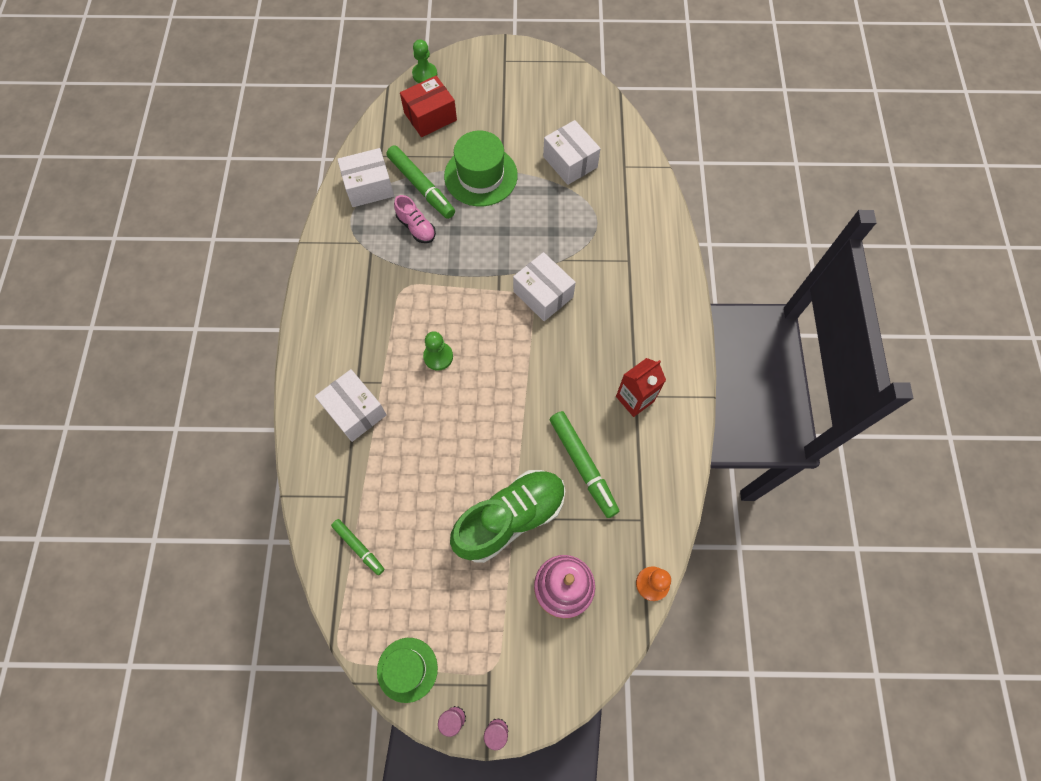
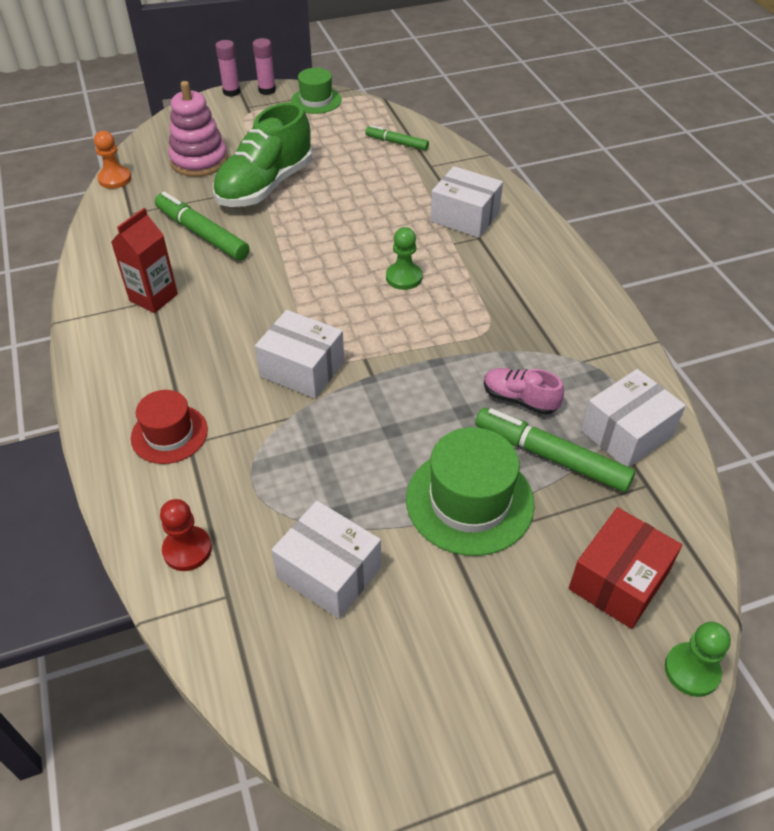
camera: 160 degrees right, 20 degrees down
(640, 195) = (187, 550): none -> red pawn
(640, 271) = (169, 434): none -> red hat

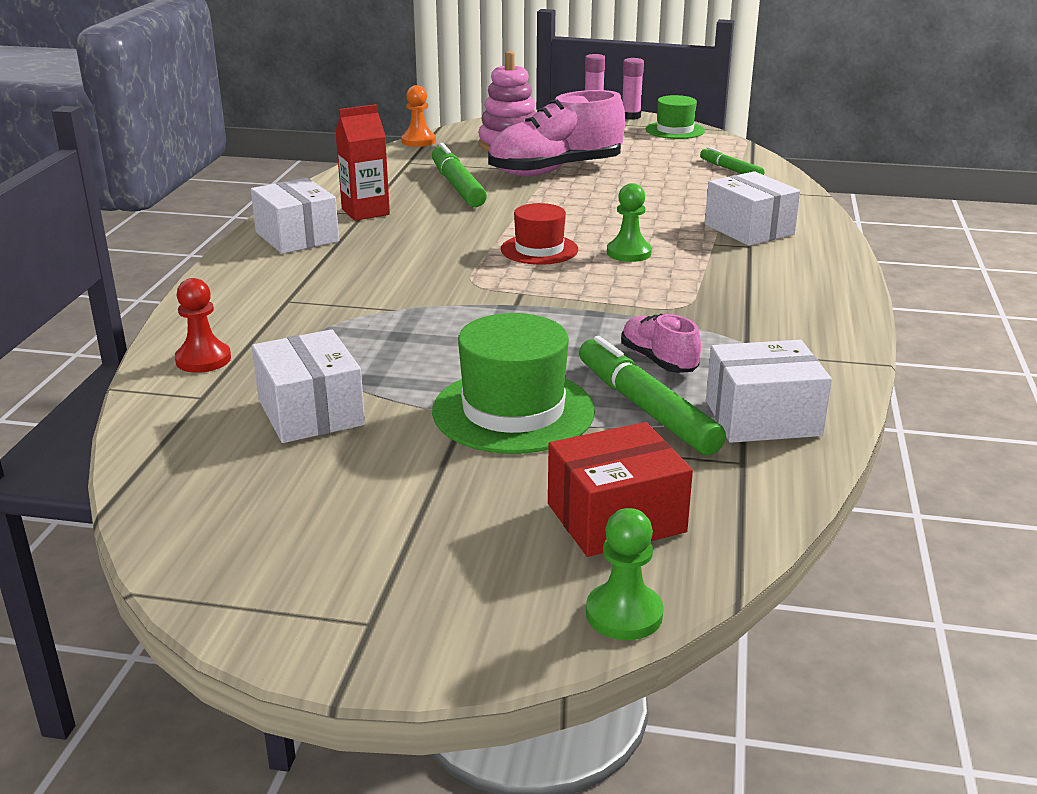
camera: 30 degrees right, 20 degrees down
(169, 434) = (276, 290): red hat -> red hat (539, 249)
(265, 186) = (555, 171): green shoe -> pink shoe
(302, 369) = (449, 284): white box -> white box (297, 237)

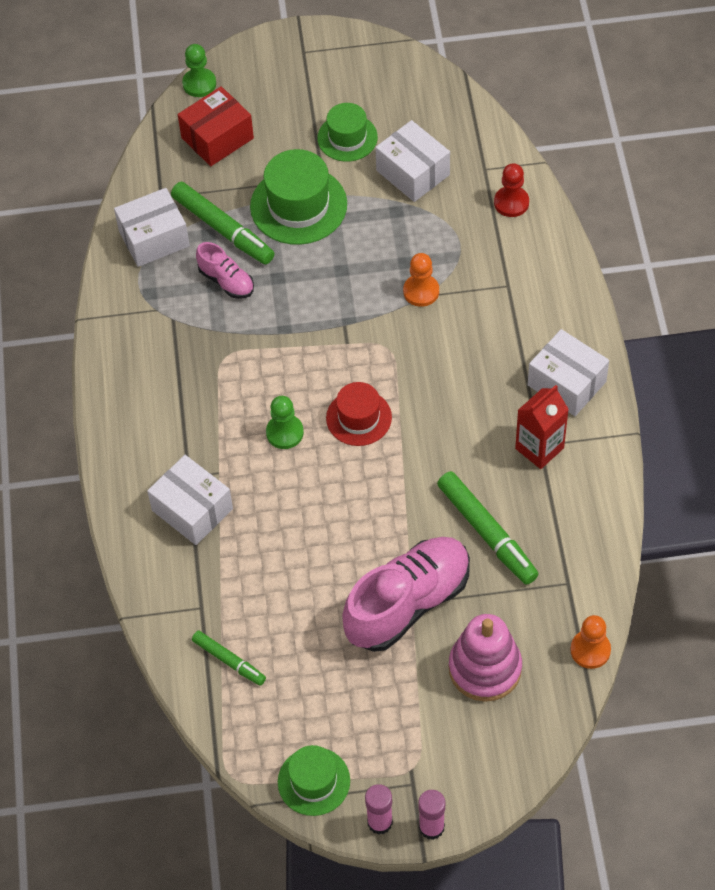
camera: 165 degrees right, 30 degrees up
(381, 471) = (347, 138): none -> green hat
(398, 312) = (421, 291): none -> orange pawn

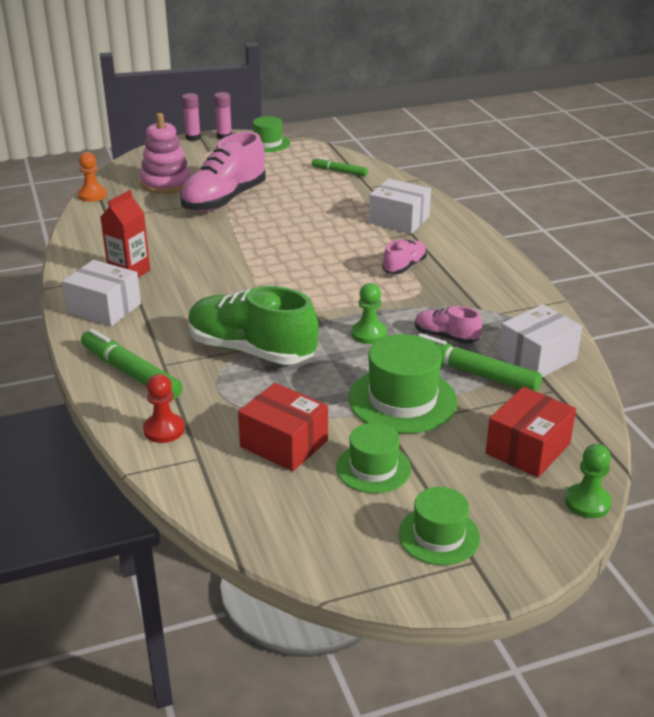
camera: 165 degrees right, 25 degrees down
(223, 406) = (404, 267): none -> pink shoe
(284, 432) = (346, 259): green pawn -> green pawn (369, 334)
(319, 73) = (439, 535): none -> green hat
(359, 418) = (287, 272): red hat -> none
(412, 173) = (284, 443): white box -> red box
(421, 291) = (251, 350): orange pawn -> green shoe
(487, 533) = (170, 231): green marker -> green marker (131, 373)

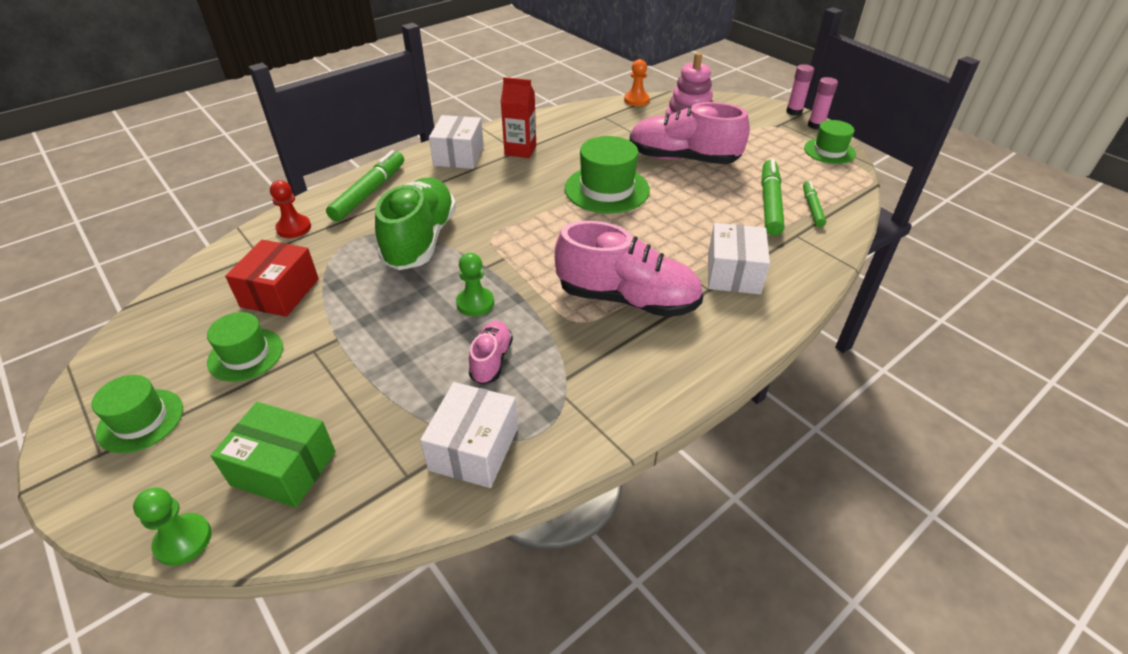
camera: 70 degrees right, 10 degrees up
(402, 400) = (360, 351): green hat -> green hat (607, 189)
(404, 267) = (627, 299): pink shoe -> pink shoe, size x2.01
(472, 372) = (425, 395): green marker -> green marker (770, 203)
(528, 449) = (284, 468): red box -> green box
(537, 358) = (474, 449): white box -> white box turned 75 degrees clockwise

